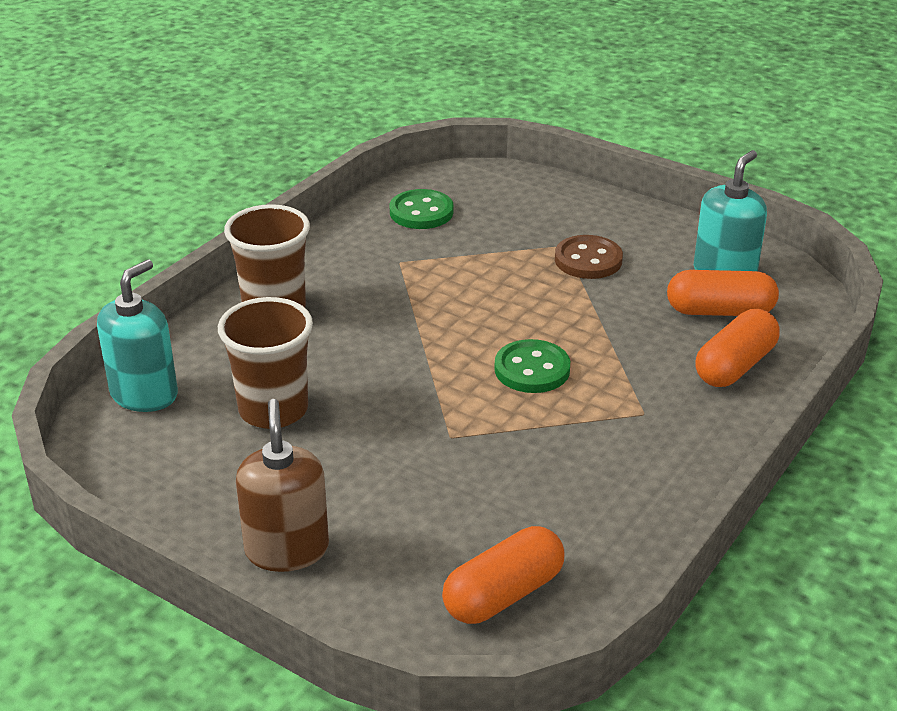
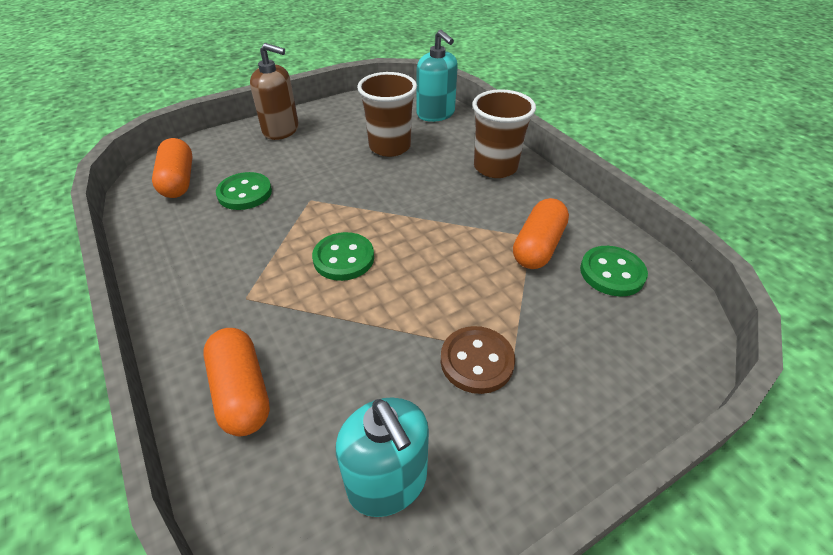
camera: 115 degrees right, 10 degrees up
(480, 504) = (245, 193): none -> green button
(719, 311) = (325, 430): orange capsule -> orange capsule (538, 246)

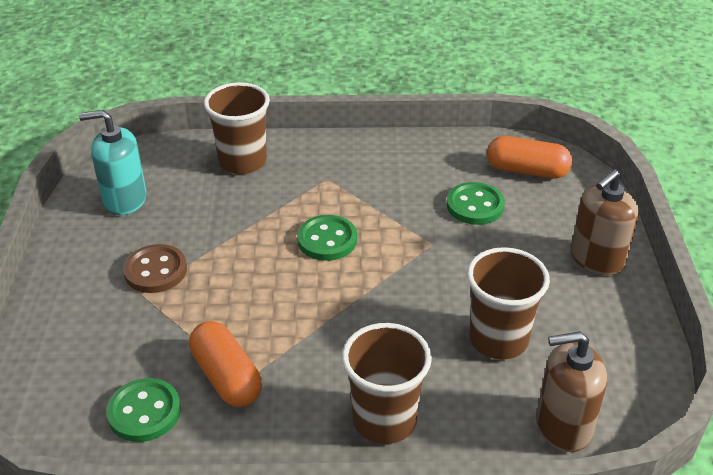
camera: 120 degrees right, 5 degrees down
(242, 391) = (242, 162): orange capsule -> brown cup
(435, 114) = (563, 426): turquoise soap dispenser -> brown soap dispenser

